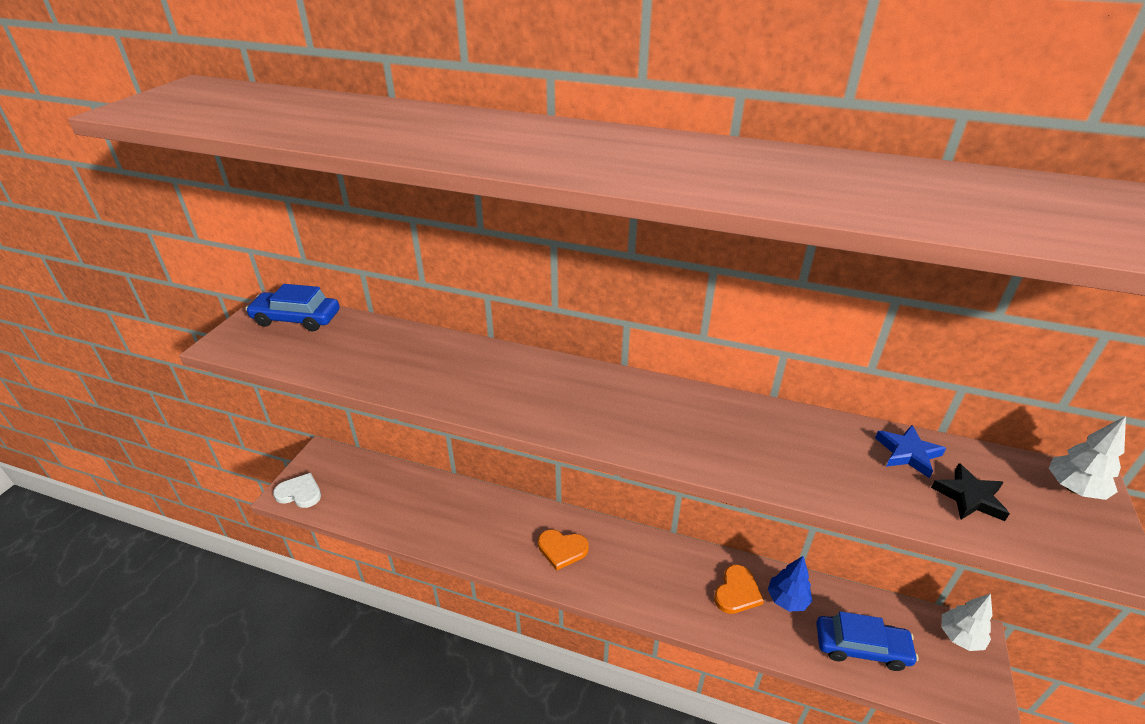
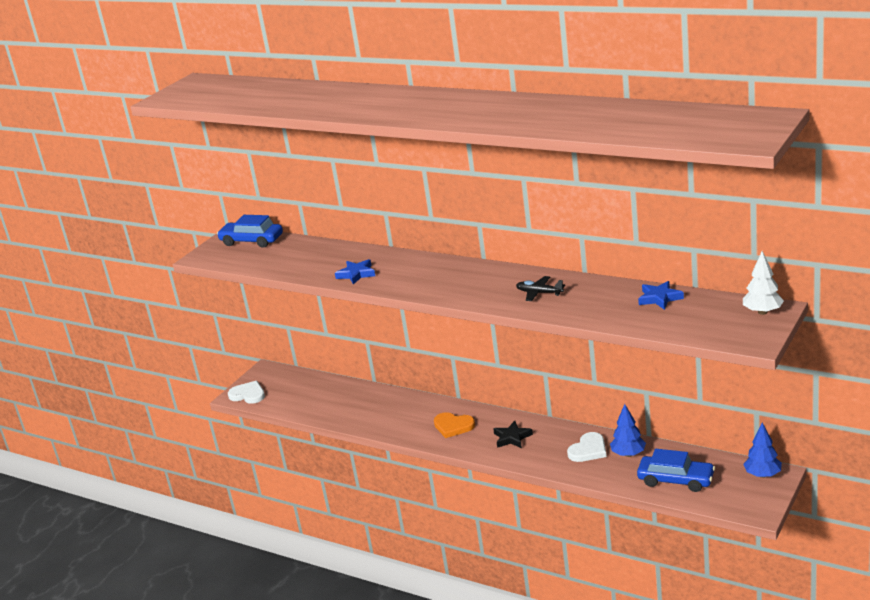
camera: 15 degrees right, 10 degrees down
(452, 387) = (356, 274): none -> blue star
(729, 436) = (539, 293): none -> black plane
(737, 592) = (588, 450): orange heart -> white heart
(960, 637) = (762, 475): white tree -> blue tree
(969, 497) = (684, 317): black star -> black star (512, 438)

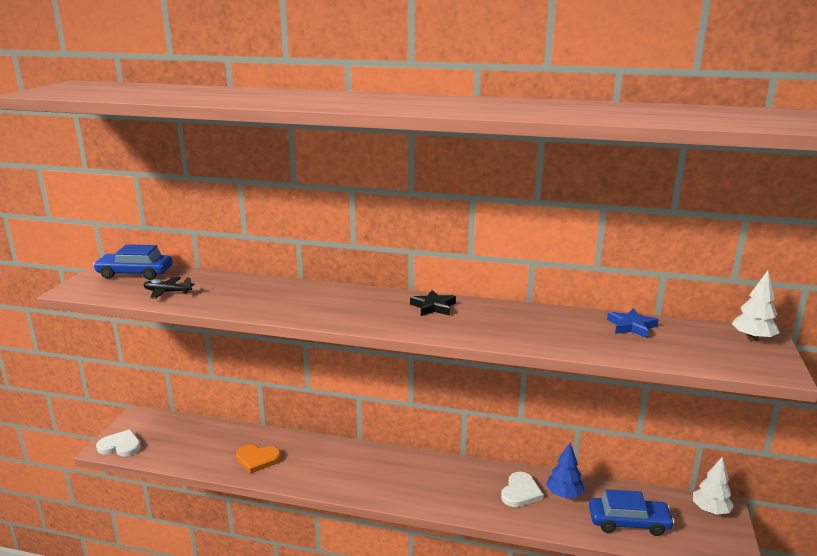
camera: 20 degrees left, 5 degrees down
(356, 274) = (272, 306): blue star -> none
(453, 426) = (365, 472): orange heart -> orange heart (257, 459)
(512, 438) = (434, 482): black star -> black star (433, 307)
(539, 293) = (496, 323): black plane -> black plane (167, 292)
(762, 475) = (710, 510): blue tree -> white tree

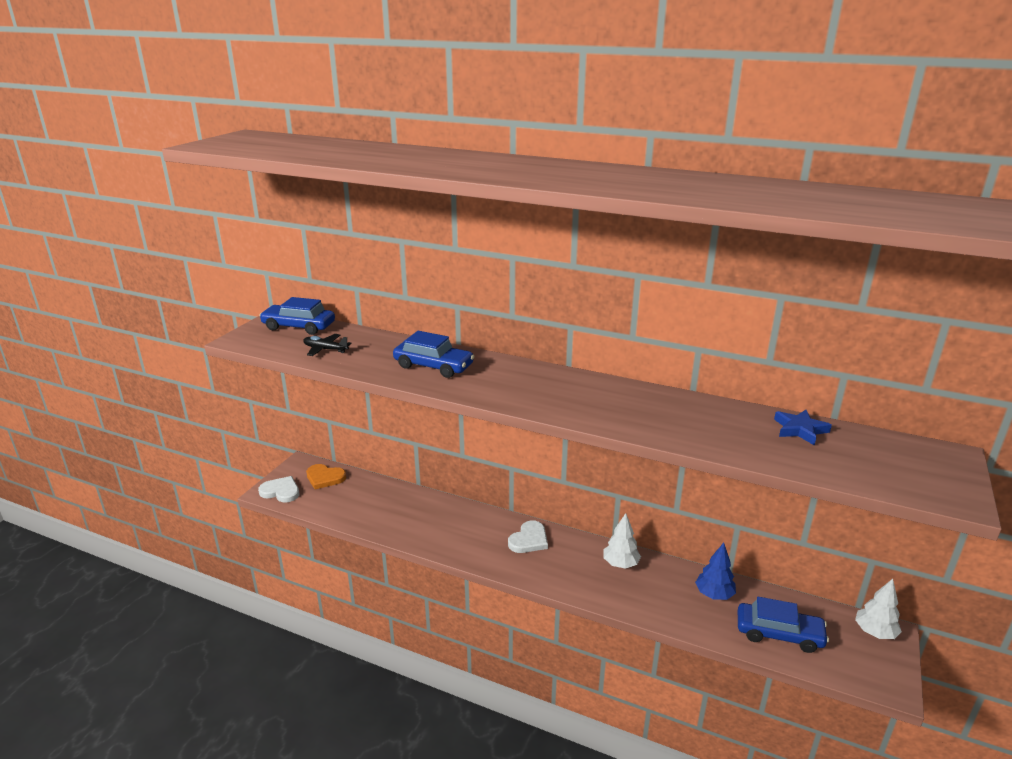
camera: 10 degrees right, 5 degrees up
(257, 459) = (407, 520): orange heart -> orange heart (325, 478)
(281, 299) = (433, 366): none -> blue car
(433, 307) = (587, 388): black star -> none
(520, 492) = (668, 586): white heart -> white heart (529, 540)
(752, 338) = (938, 457): white tree -> white tree (620, 564)

